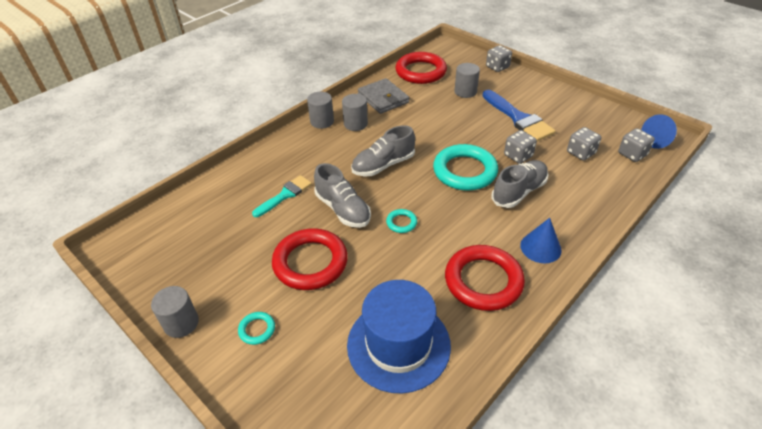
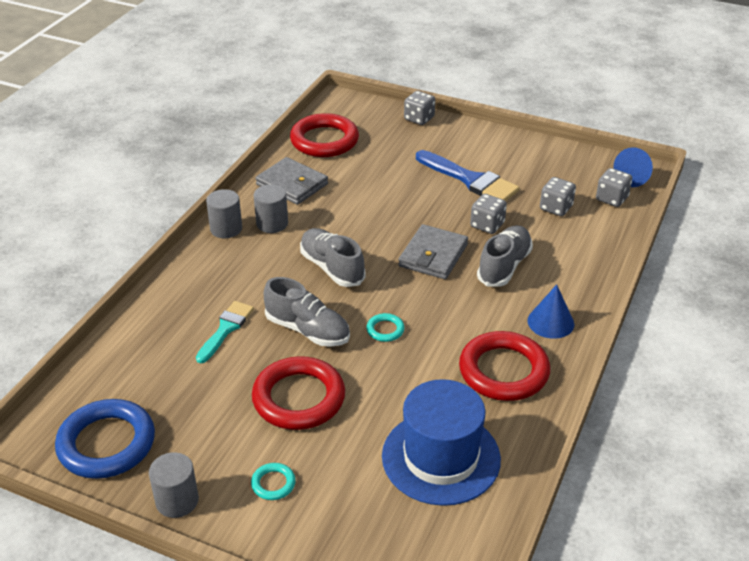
camera: 20 degrees left, 5 degrees down
(159, 263) = (106, 443): none -> blue ring
(383, 165) = (332, 268): grey shoe -> grey shoe turned 105 degrees clockwise
(464, 171) = (433, 255): turquoise ring -> grey wallet
(465, 92) = (392, 157): grey cylinder -> none

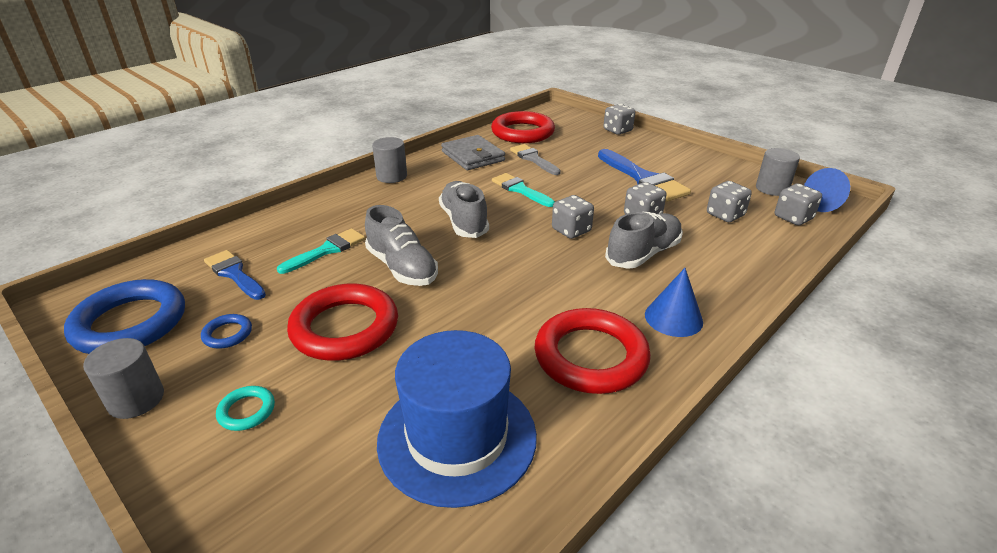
camera: 20 degrees right, 5 degrees down
(159, 374) = (234, 274): none -> blue brush
(203, 430) = (227, 334): none -> blue ring
(272, 224) = (434, 180): grey cylinder -> grey cylinder (772, 188)
(355, 176) = (533, 159): none -> grey brush
(363, 218) = (520, 190): none -> turquoise brush
(385, 330) = (480, 284): turquoise ring -> none
(433, 255) = (571, 230): grey wallet -> grey dice

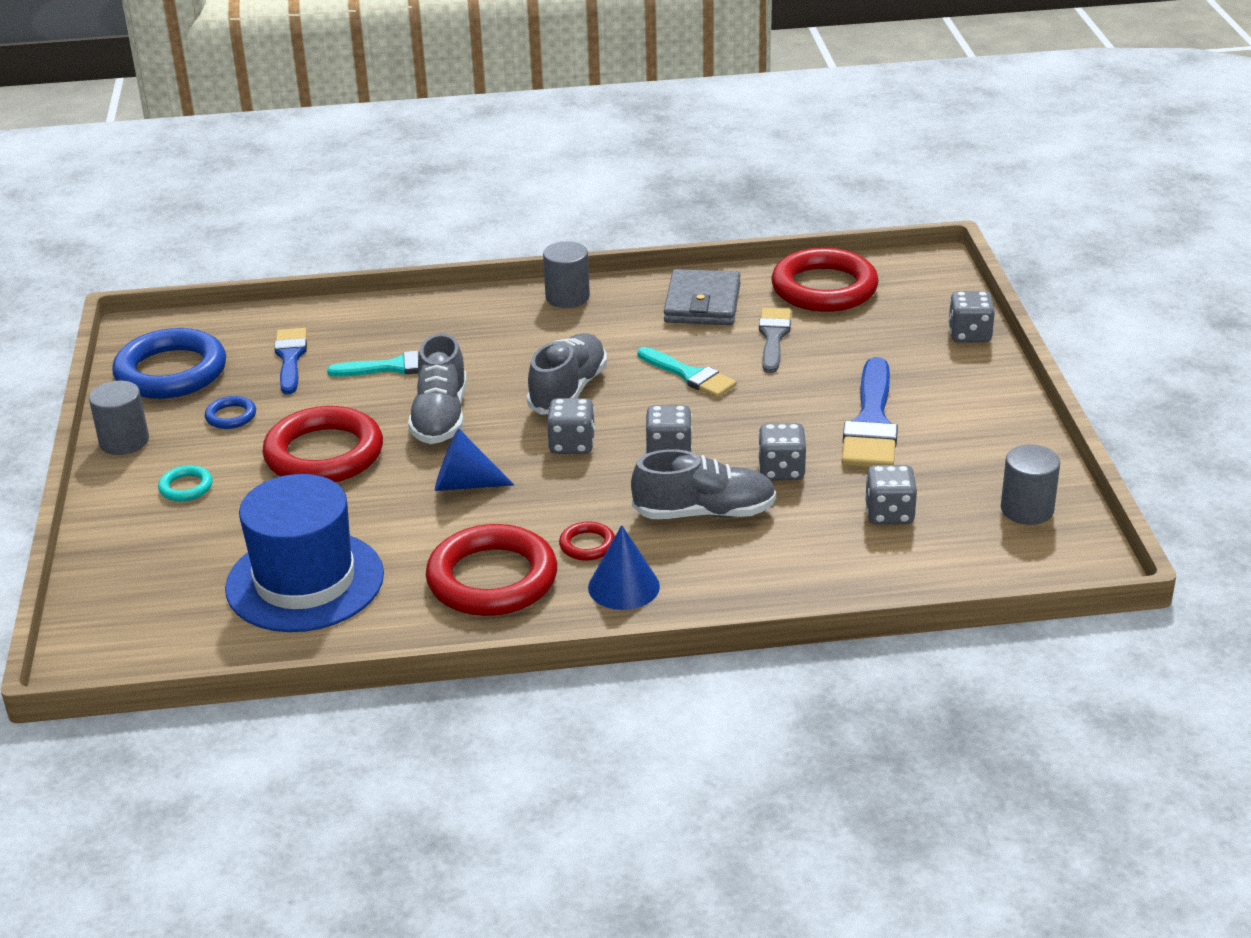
camera: 40 degrees right, 0 degrees up
(520, 190) = (690, 375): turquoise brush -> turquoise brush turned 135 degrees clockwise
(612, 303) = (587, 545): none -> red ring
(793, 218) = (973, 556): grey dice -> grey dice (572, 444)
(825, 204) = (1057, 561): blue cone -> blue cone (464, 484)

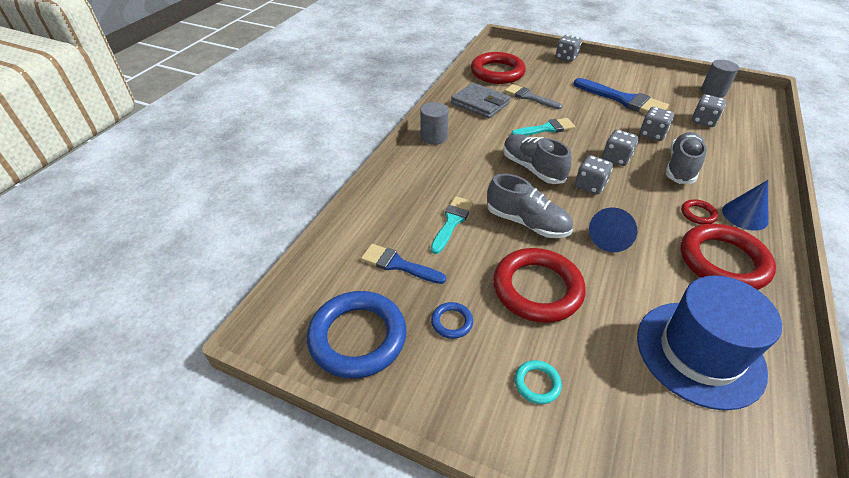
camera: 60 degrees left, 10 degrees up
(124, 441) = (440, 404): grey cylinder -> none

